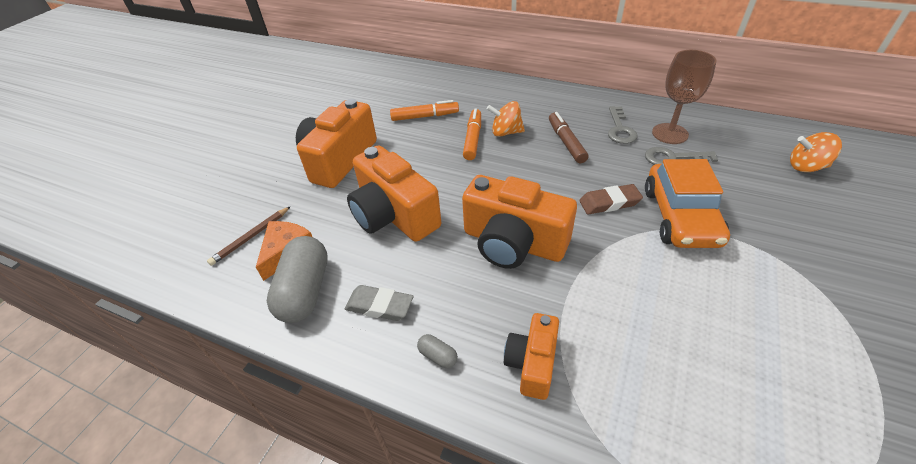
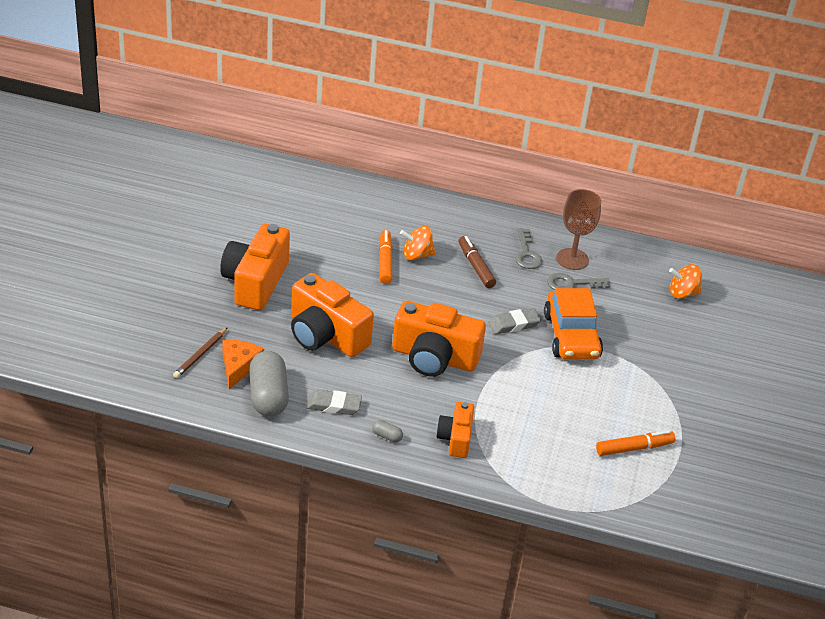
camera: 15 degrees left, 5 degrees down
(424, 116) = (330, 235): orange marker -> orange marker (634, 448)
(609, 202) = (514, 324): brown eraser -> grey eraser

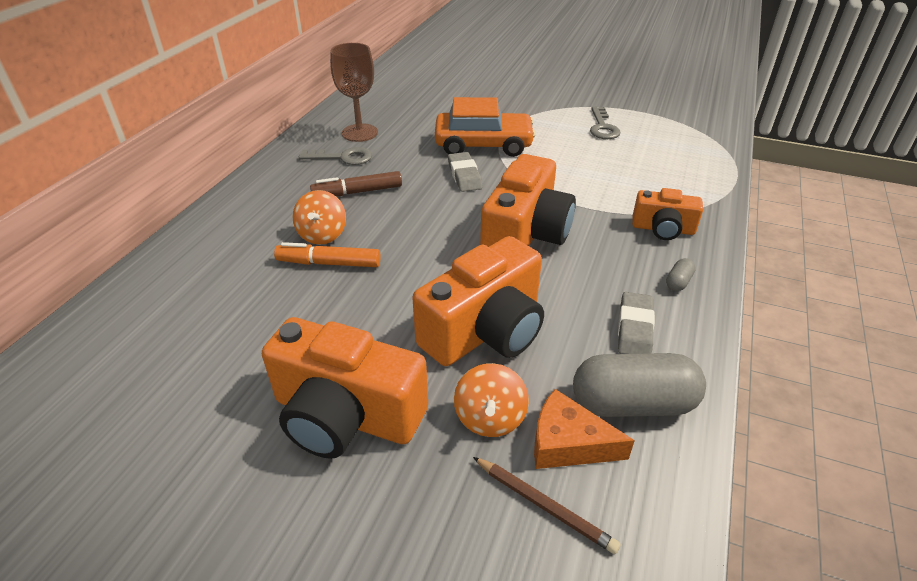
camera: 80 degrees left, 0 degrees up
(572, 284) = (400, 137): grey key -> grey key (602, 127)
(634, 448) = (638, 130): orange marker -> none
(682, 293) = (422, 87): orange spinning top -> orange spinning top (490, 418)

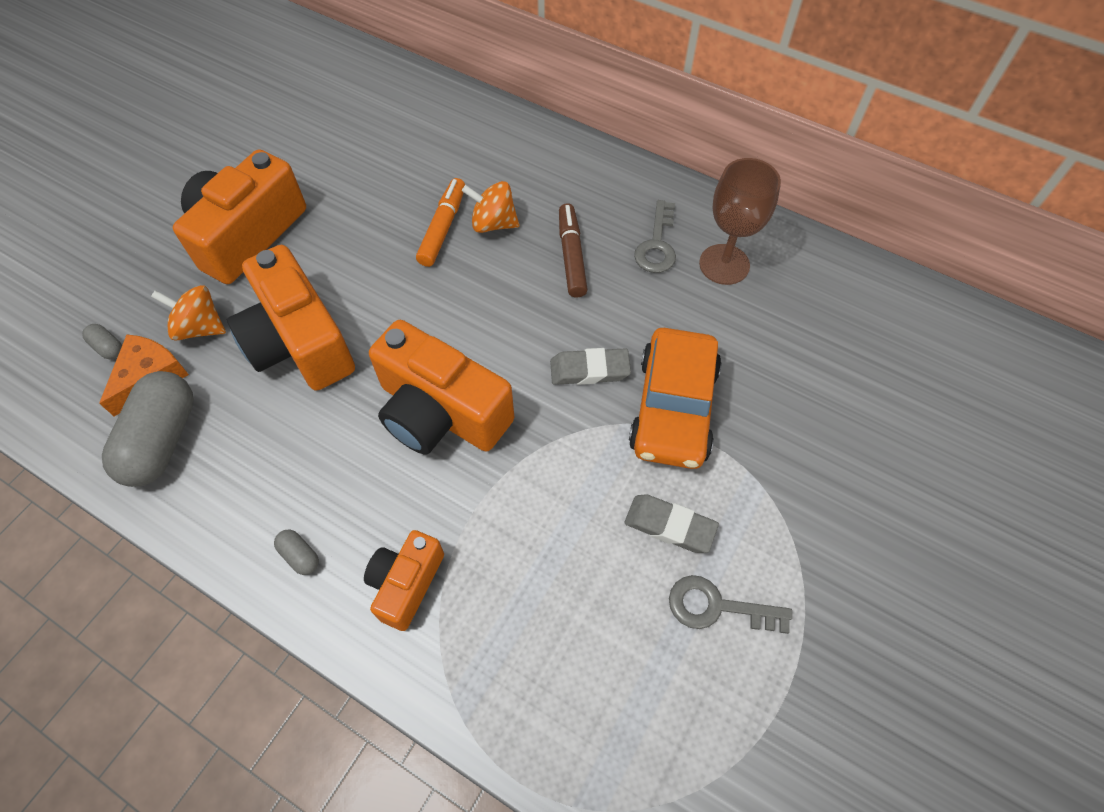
camera: 100 degrees right, 20 degrees up
(544, 506) = (108, 347): brown pencil -> grey capsule
(634, 329) = (248, 477): grey eraser -> grey eraser (670, 525)

